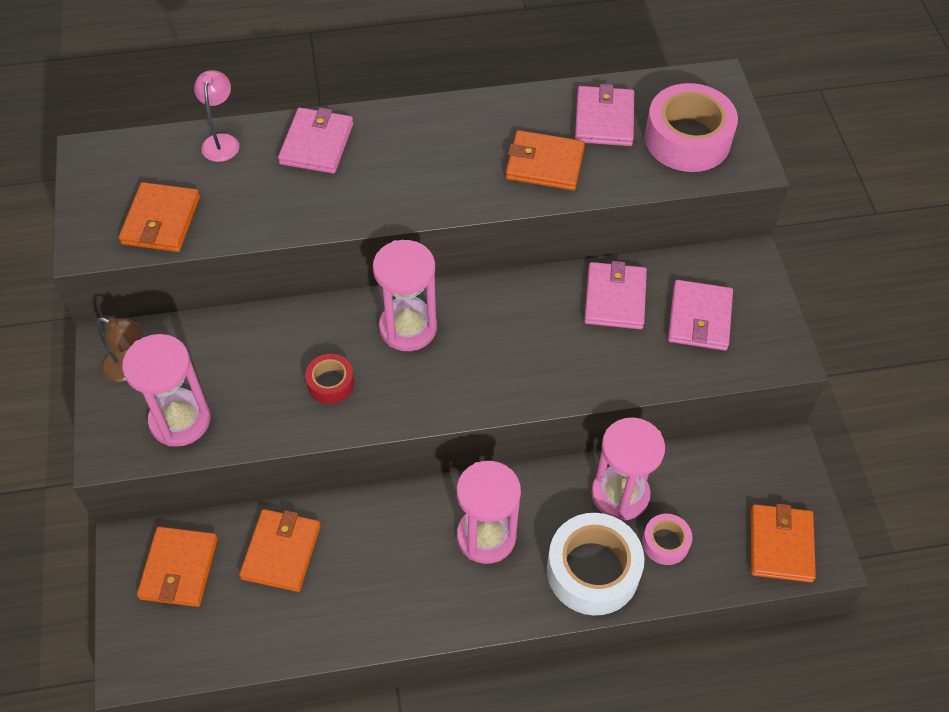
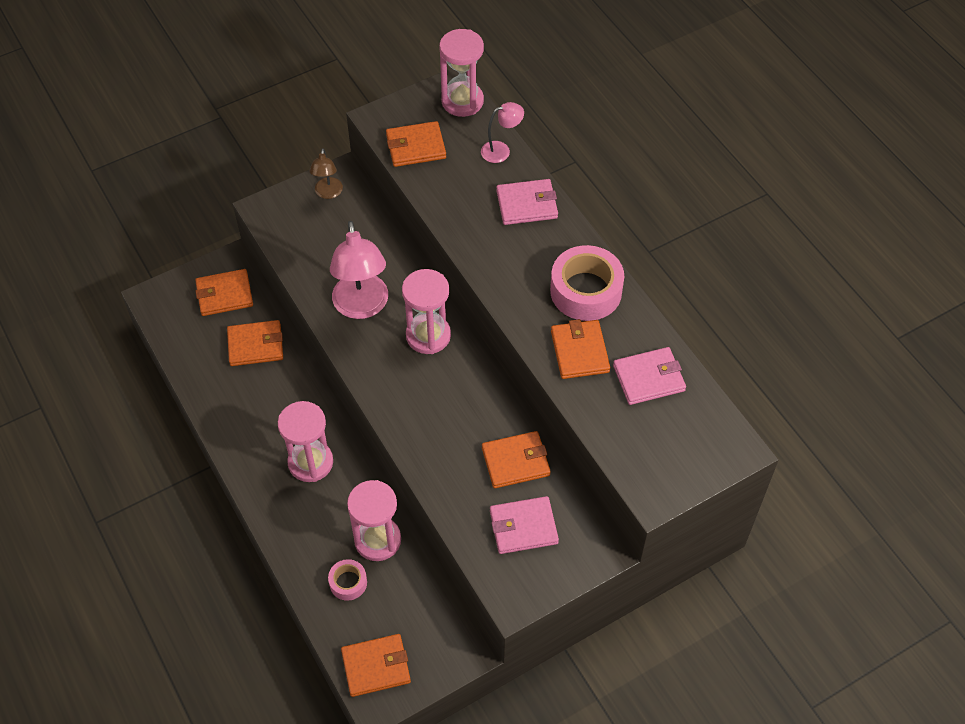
camera: 70 degrees right, 0 degrees up
(180, 420) = (300, 236): pink hourglass -> pink hourglass (462, 101)
(330, 383) = (362, 307): red tape -> pink lamp
(593, 570) = (308, 539): white tape -> none
(615, 298) = (515, 461): pink wallet -> orange wallet
(687, 139) = (658, 443): pink tape -> pink tape (586, 291)

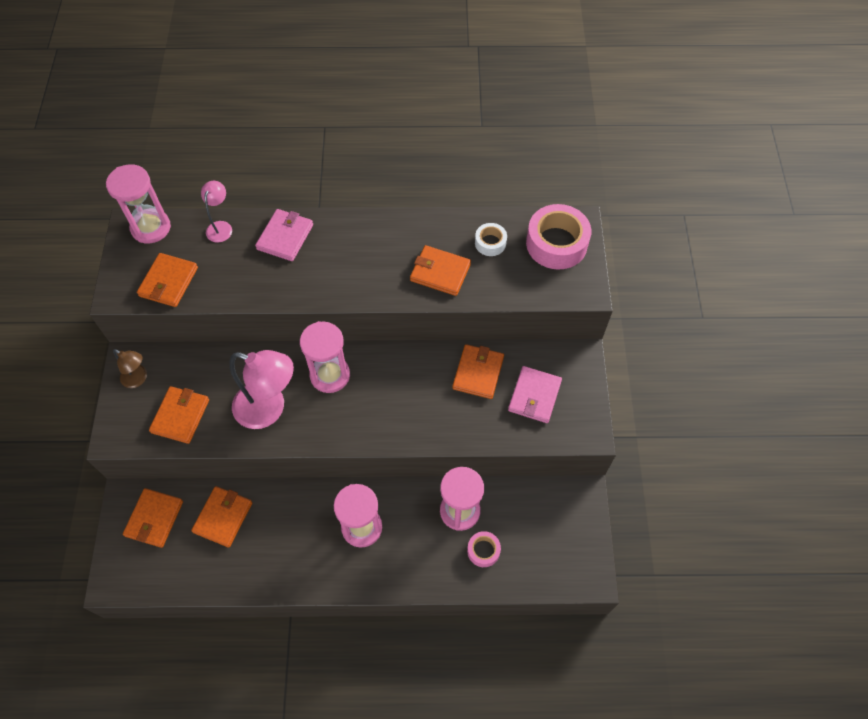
camera: 60 degrees left, 5 degrees up
(376, 666) = (563, 565): orange wallet -> orange wallet (180, 416)
(586, 291) = (390, 241): pink tape -> pink tape (556, 243)
(648, 378) = (490, 243): pink wallet -> white tape

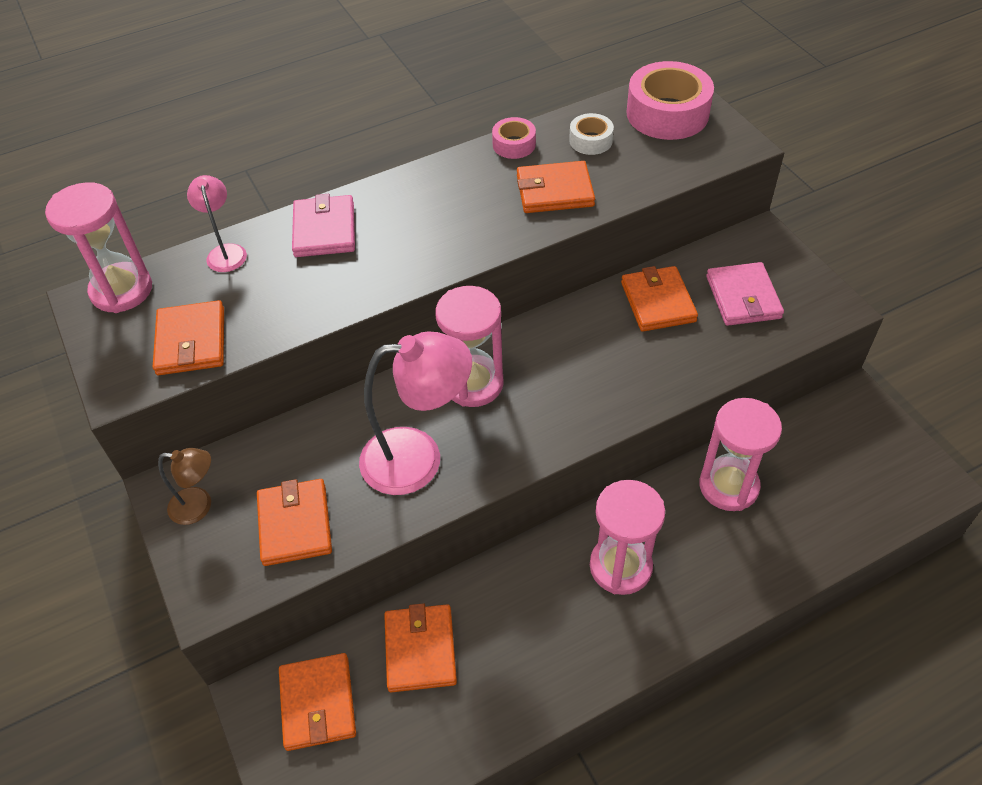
camera: 25 degrees left, 10 degrees down
(483, 551) = (792, 517): pink tape -> pink tape (514, 144)

